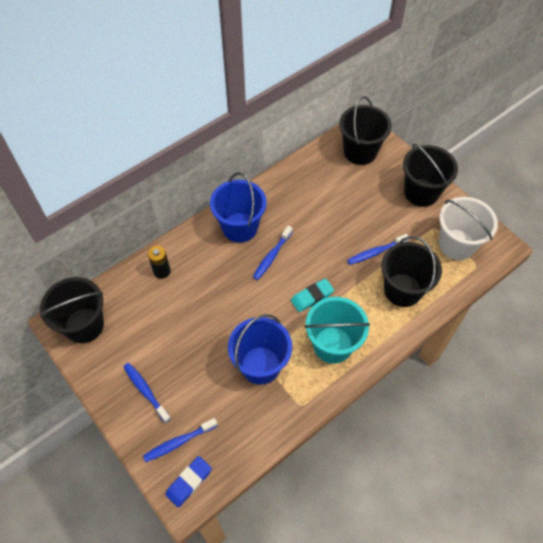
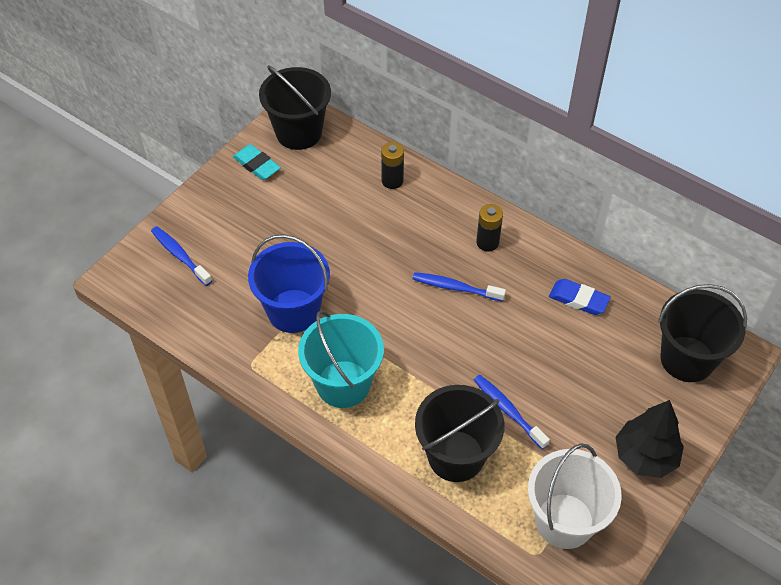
camera: 75 degrees right, 5 degrees down
(145, 391) = (233, 209): blue toothbrush -> none
(189, 482) = (136, 276): blue eraser -> blue eraser (578, 299)
(240, 227) = (487, 242): blue bucket -> black battery
(312, 297) = (408, 346): turquoise eraser -> turquoise eraser (257, 165)
(421, 192) = (645, 456): black bucket -> black tree

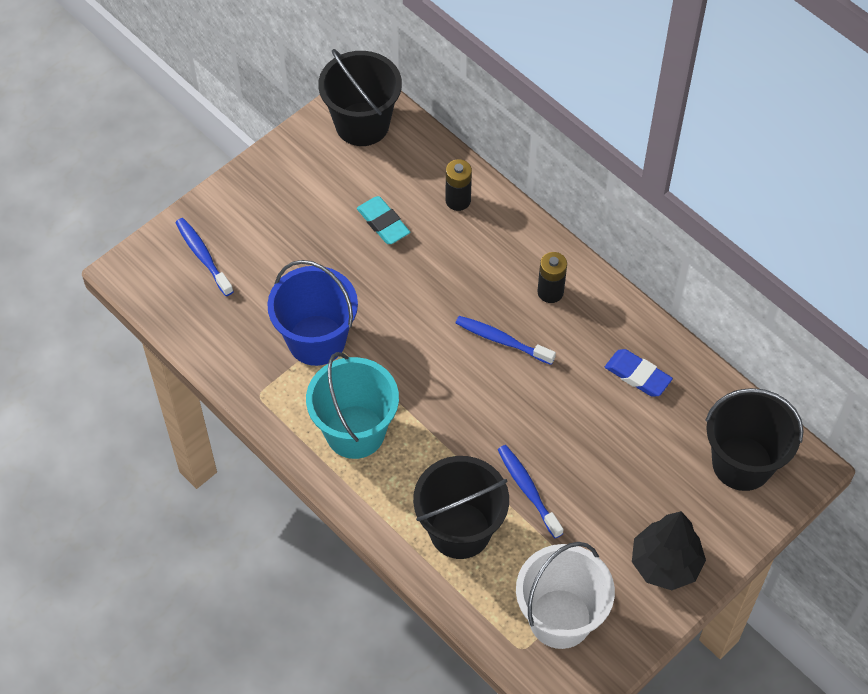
camera: 10 degrees right, 5 degrees up
(257, 165) = (307, 158): turquoise eraser -> turquoise eraser (383, 223)

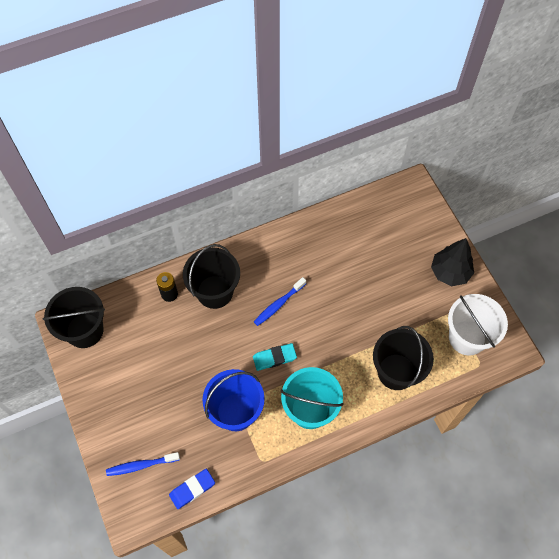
camera: 70 degrees left, 5 degrees up
(383, 223) = (166, 343): turquoise eraser -> turquoise eraser (274, 358)
(528, 490) = (382, 325): blue toothbrush -> none
(550, 292) = (256, 266): black battery -> none
(637, 375) = (329, 242): blue eraser -> blue eraser (192, 489)
(742, 463) = (401, 212): black bucket -> black bucket (215, 292)

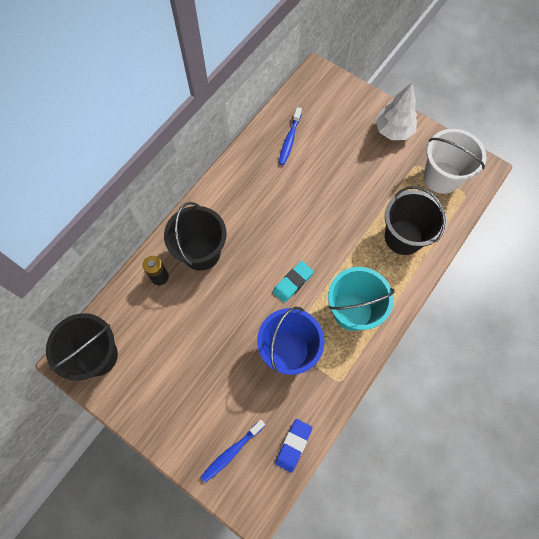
camera: 30 degrees left, 5 degrees up
(278, 304) = (266, 233): blue toothbrush -> blue toothbrush (289, 140)
(450, 272) = (393, 130): black tree -> white tree

